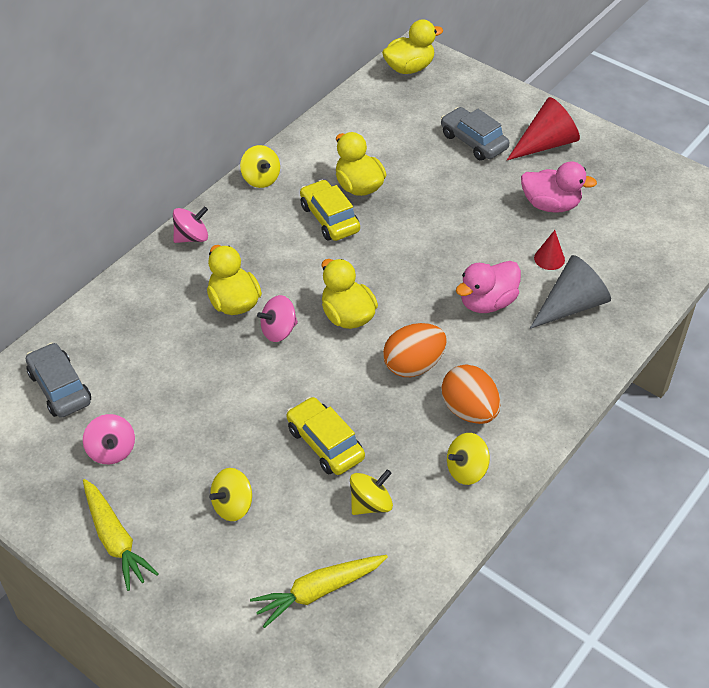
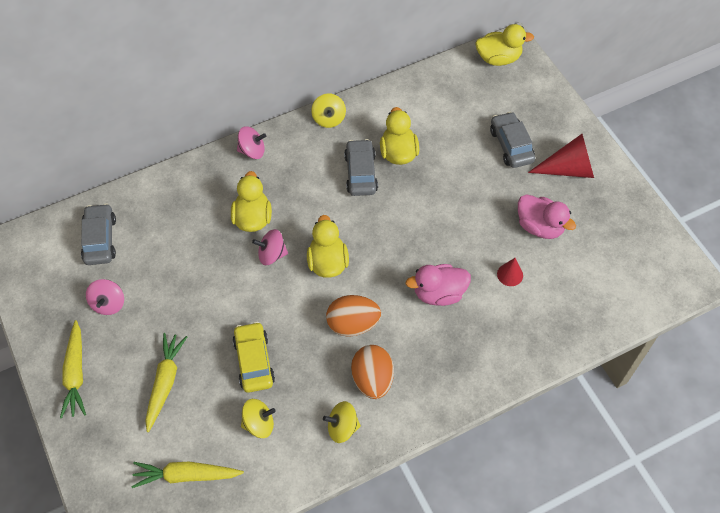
camera: 25 degrees right, 10 degrees up
(233, 505) = (165, 382): yellow spinning top -> yellow carrot
(329, 218) = (360, 173): yellow car -> grey car
(571, 305) = (503, 323): grey cone -> none

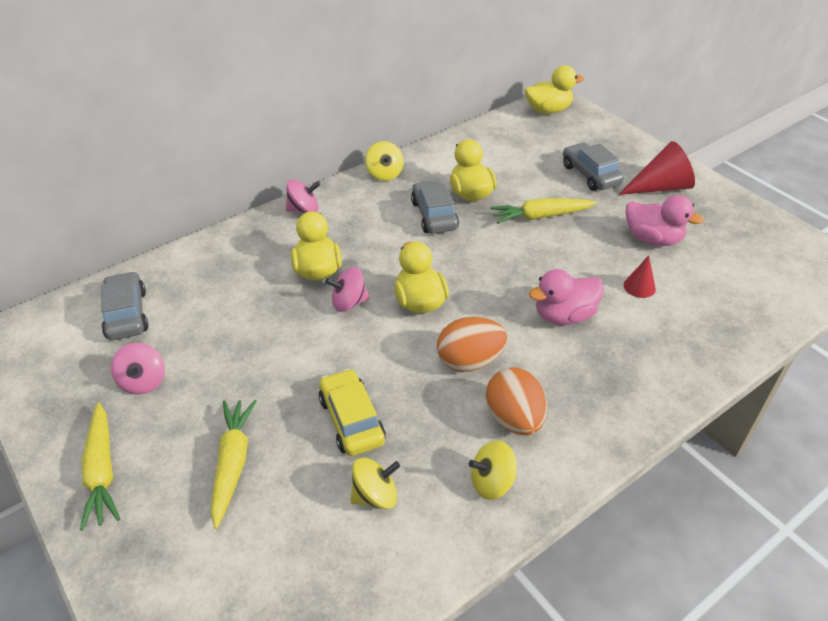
camera: 10 degrees left, 15 degrees down
(186, 475) = (282, 583): yellow carrot -> yellow carrot (540, 216)

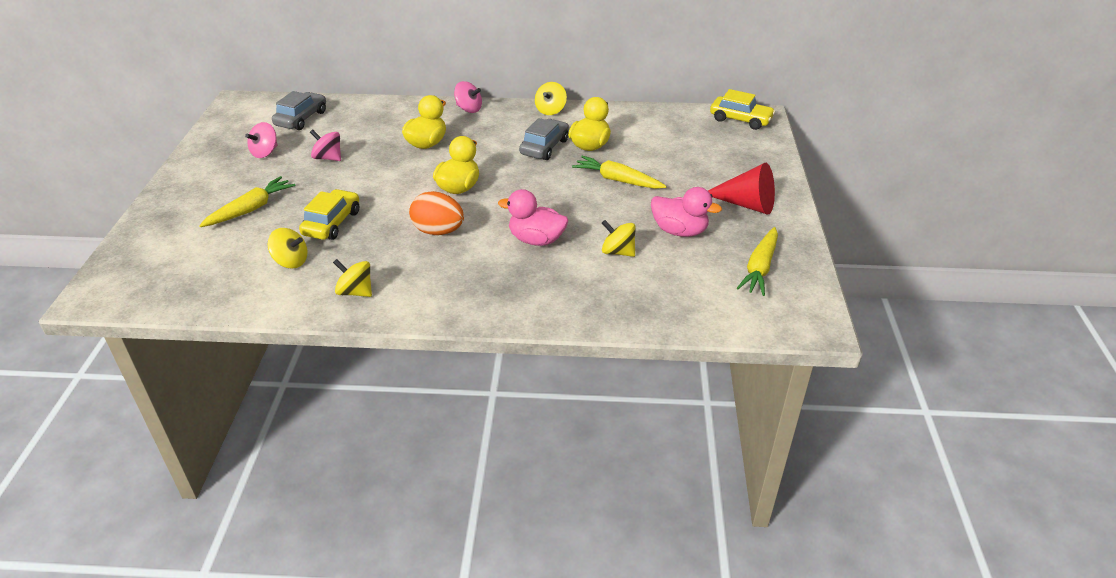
camera: 40 degrees right, 5 degrees down
(102, 471) = (195, 180): yellow carrot -> yellow carrot (760, 268)
(349, 303) = (418, 168): pink spinning top -> pink spinning top (328, 158)
(514, 418) = (416, 272): orange egg -> none
(548, 110) = (740, 119): yellow duck -> yellow car
(590, 175) = (701, 172): grey car -> none
(639, 287) = (618, 252): red cone -> yellow spinning top
(652, 239) = (679, 231): pink duck -> pink duck turned 45 degrees counterclockwise

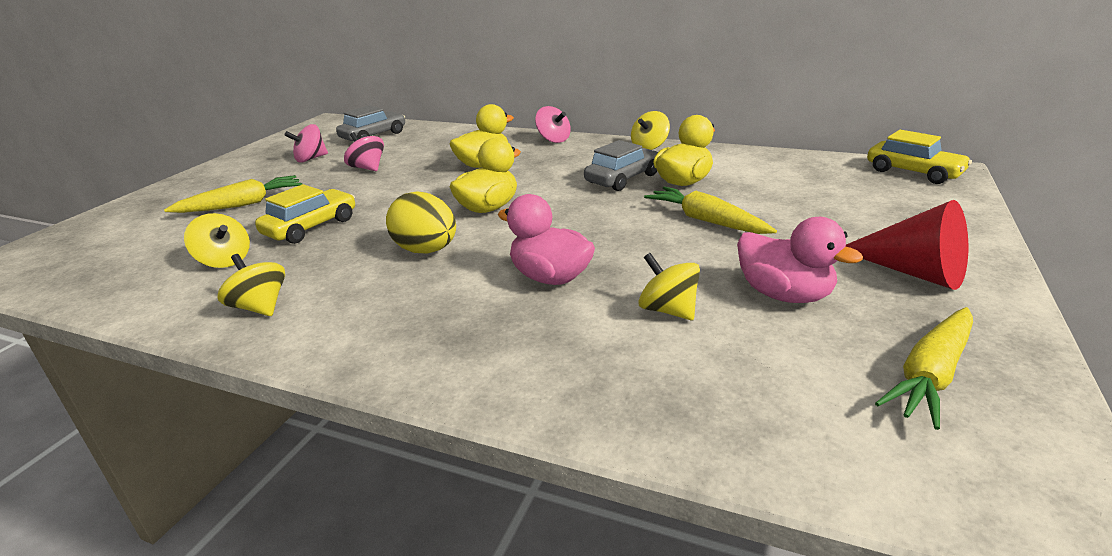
camera: 20 degrees right, 10 degrees down
(438, 231) = (426, 250): orange egg -> yellow egg

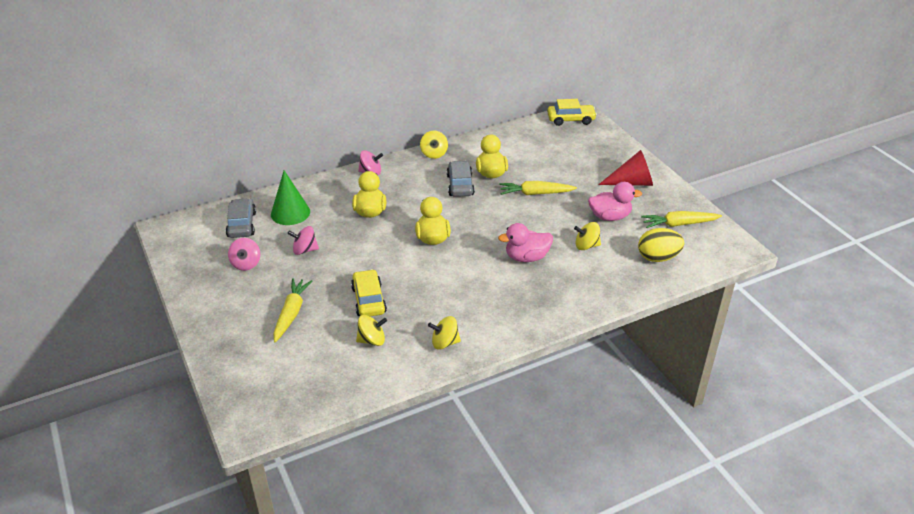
camera: 50 degrees left, 10 degrees up
(422, 142) = (290, 213): none -> green cone
(426, 250) = (454, 276): yellow egg -> yellow egg (658, 258)
(931, 375) = (679, 224): yellow carrot -> yellow carrot turned 90 degrees clockwise

